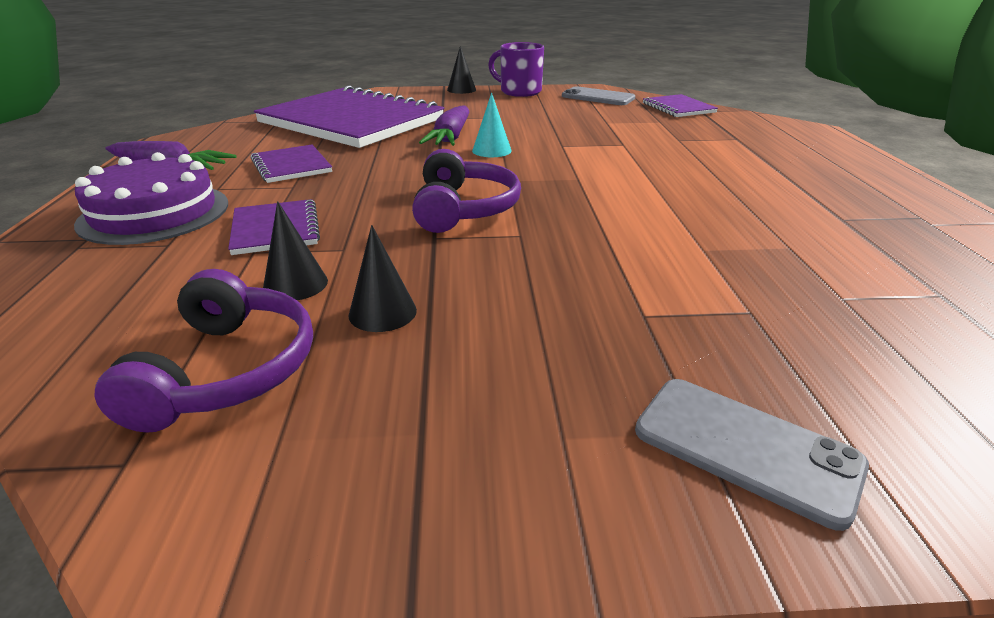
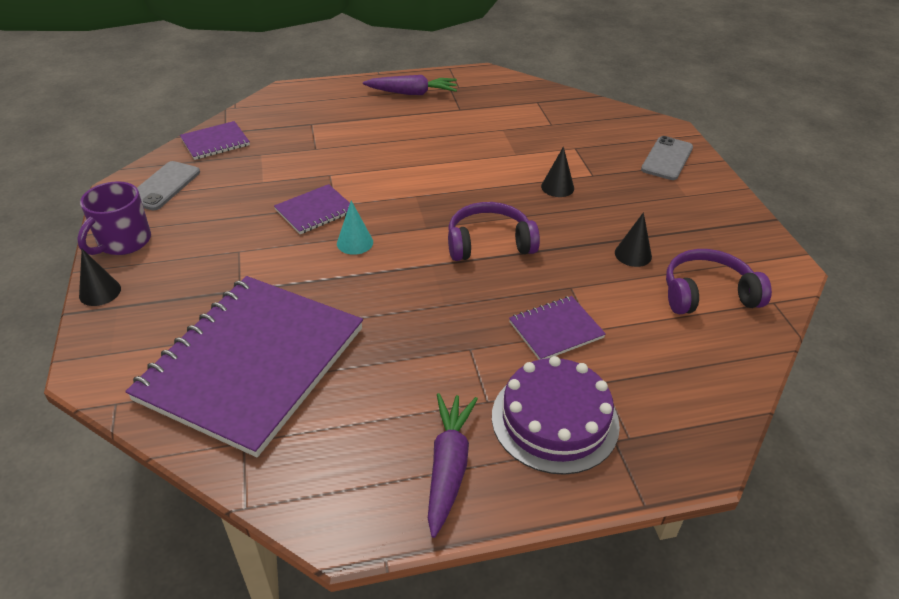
camera: 100 degrees left, 10 degrees up
(291, 166) = (418, 367): purple notebook -> purple notebook (315, 211)
(295, 284) = (623, 295): black cone -> black cone (557, 187)
(450, 138) = (317, 272): purple carrot -> purple carrot (412, 93)

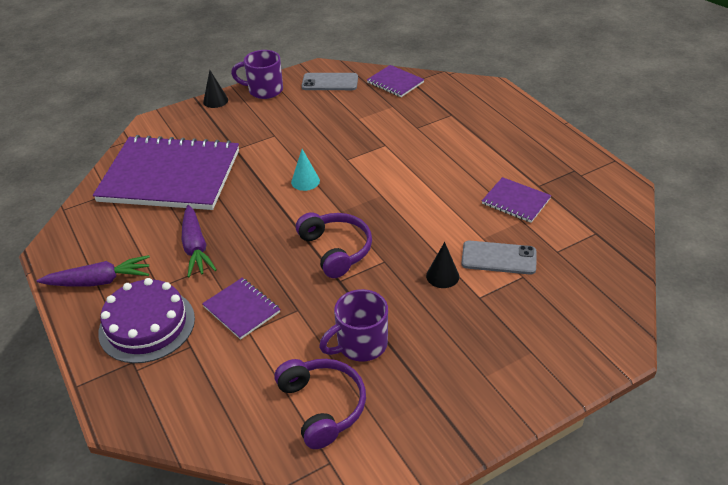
camera: 75 degrees right, 0 degrees up
(315, 211) = (334, 152): purple notebook -> purple notebook (516, 201)
(412, 93) = (544, 151): purple carrot -> purple carrot (196, 248)
(633, 254) = (360, 344): black cone -> purple mug
(667, 159) = (550, 352): grey phone -> grey phone (498, 258)

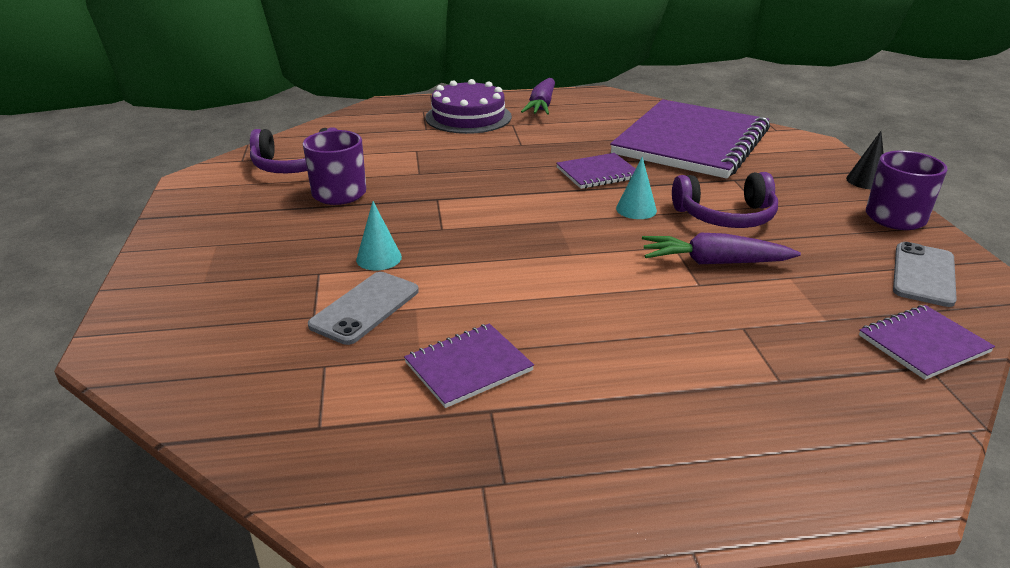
camera: 110 degrees right, 10 degrees down
(196, 248) = (554, 142): purple carrot -> purple carrot (713, 262)
(241, 309) = (447, 151): purple notebook -> purple notebook (598, 173)
(336, 250) = (488, 205): purple headphones -> purple headphones (725, 216)
(442, 276) = (379, 258): black cone -> turquoise cone

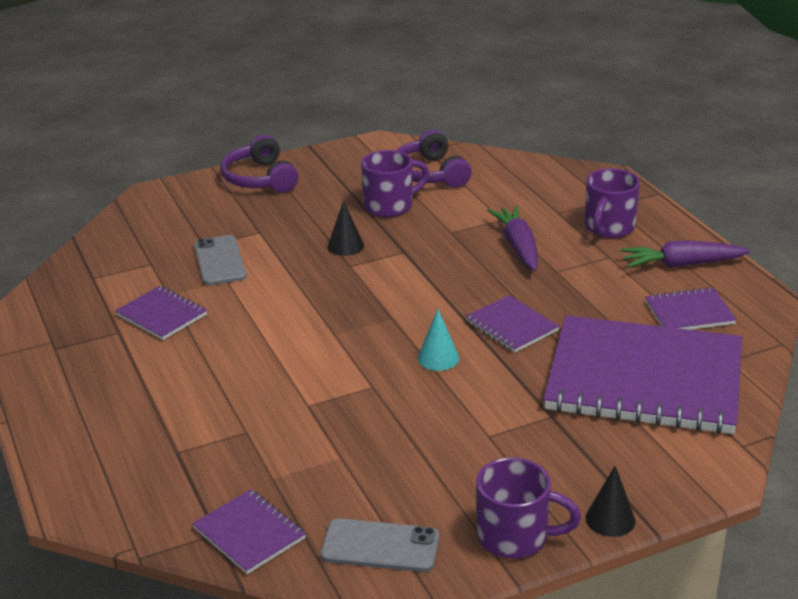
camera: 75 degrees right, 0 degrees up
(365, 308) = (220, 261): grey phone -> grey phone turned 60 degrees clockwise
(379, 258) = (289, 249): turquoise cone -> none
(400, 225) = (345, 246): none -> black cone
(468, 117) = (608, 228): purple cake -> purple mug
(609, 115) = (689, 313): none -> purple notebook
(713, 262) = (350, 410): purple carrot -> purple carrot (518, 246)
(725, 216) = (452, 413): purple headphones -> purple headphones (260, 179)

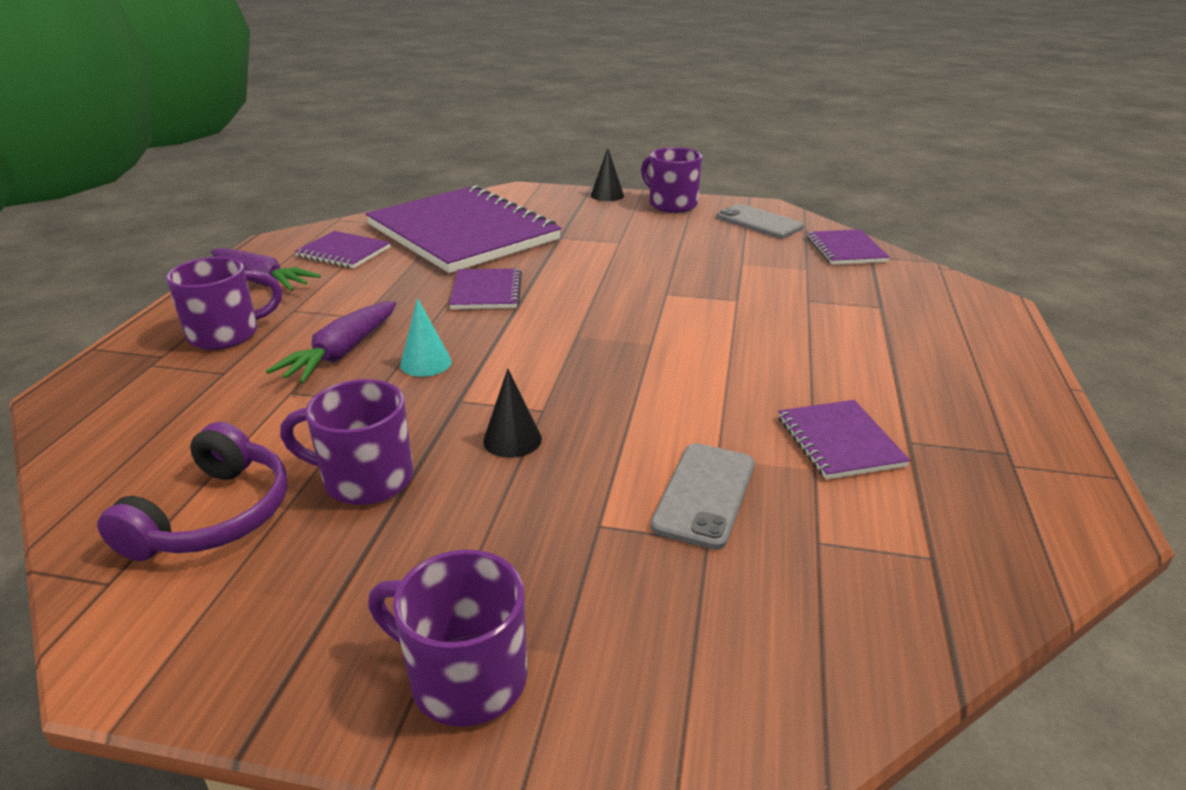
camera: 145 degrees left, 0 degrees up
(260, 179) = (464, 677): purple headphones -> purple mug
(438, 358) = (584, 292): turquoise cone -> turquoise cone (426, 363)

